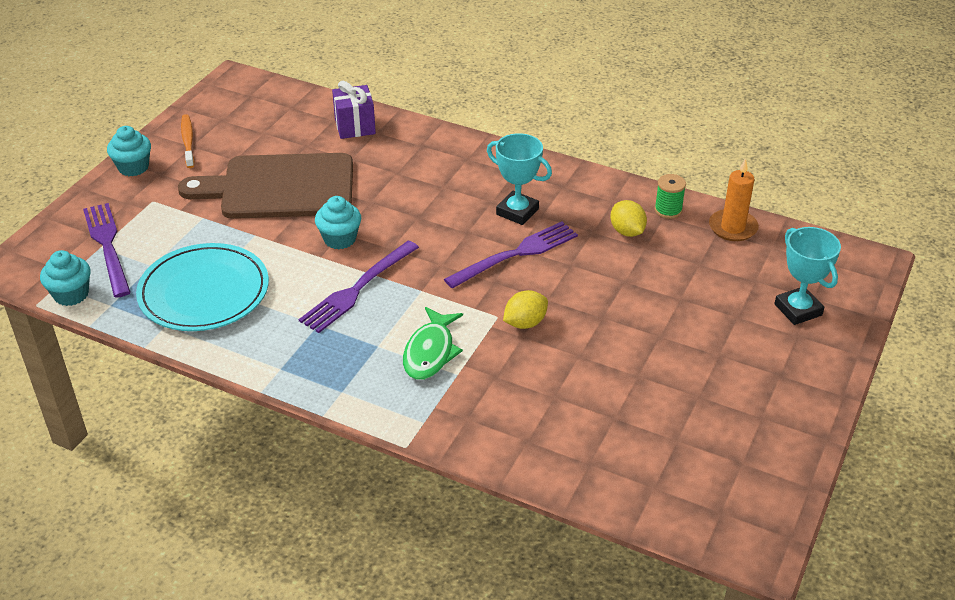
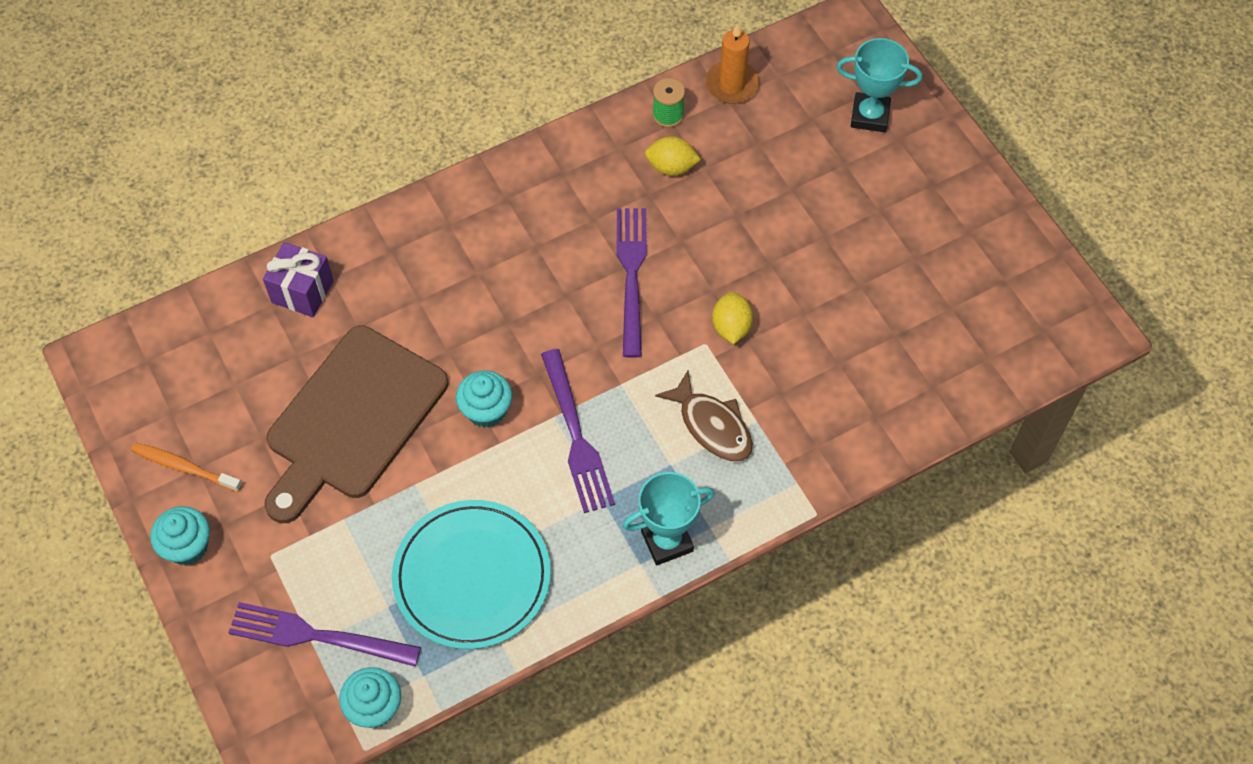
camera: 55 degrees left, 20 degrees up
(430, 352) = (712, 426): green fish -> brown fish
(517, 212) = (570, 235): turquoise trophy -> turquoise trophy (667, 541)

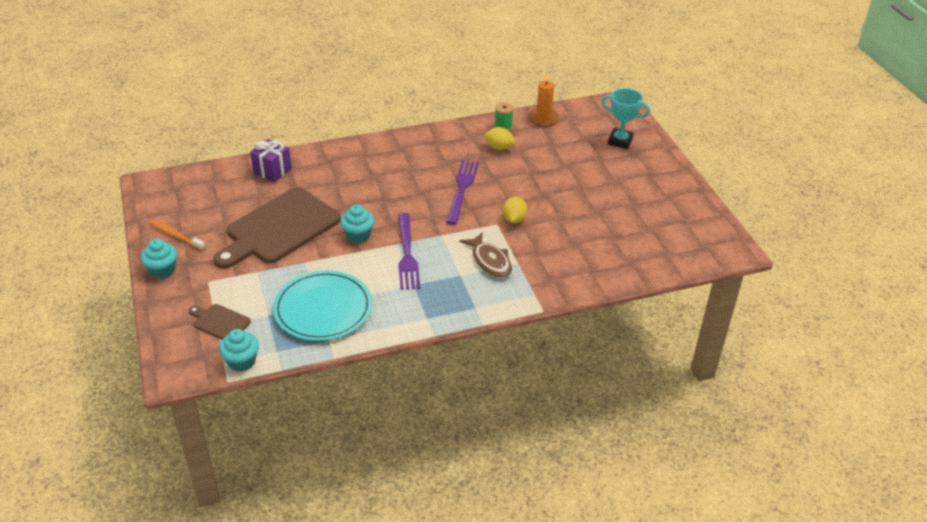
camera: 10 degrees right, 20 degrees down
(315, 636) = (220, 322): purple fork -> brown cutting board
(667, 541) = (446, 310): turquoise trophy -> none

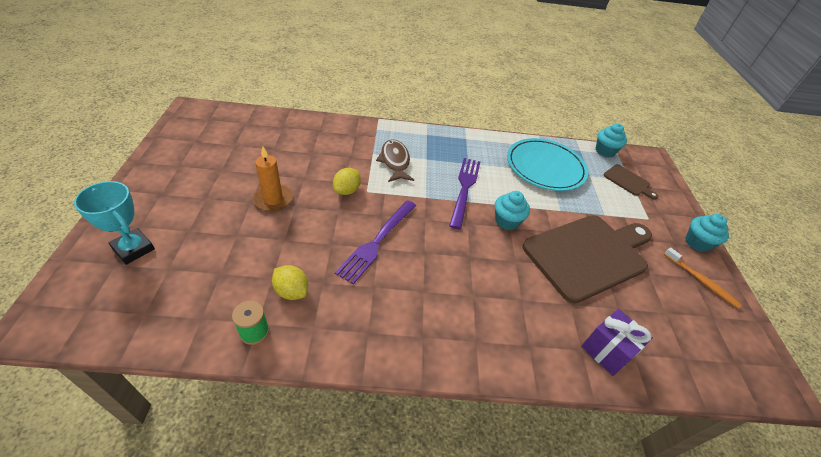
camera: 165 degrees left, 5 degrees up
(543, 119) = (184, 328): orange candle -> orange candle (273, 199)

